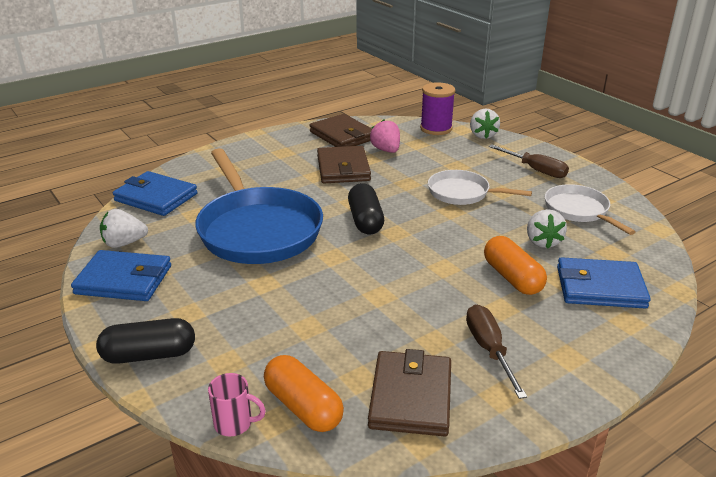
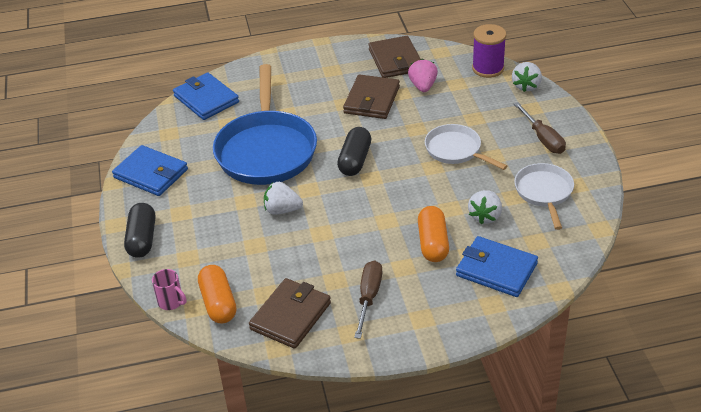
camera: 25 degrees right, 10 degrees up
(124, 243) = (164, 140): white strawberry -> white strawberry (282, 210)
(149, 355) = (142, 239): black capsule -> black capsule turned 75 degrees clockwise

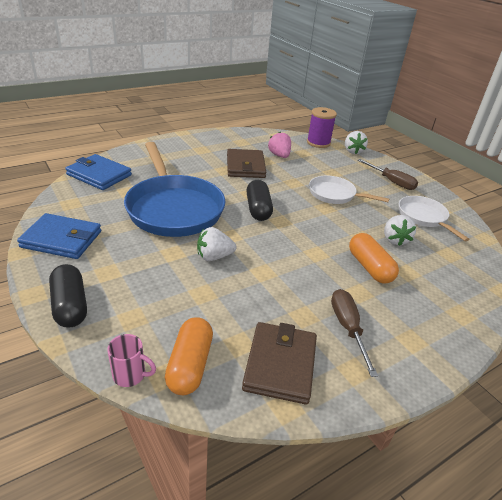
camera: 25 degrees left, 5 degrees down
(218, 303) = (190, 365): orange capsule -> orange capsule turned 45 degrees clockwise
(395, 60) = (248, 141): brown wallet -> none
(496, 269) = (439, 282): blue wallet -> none

